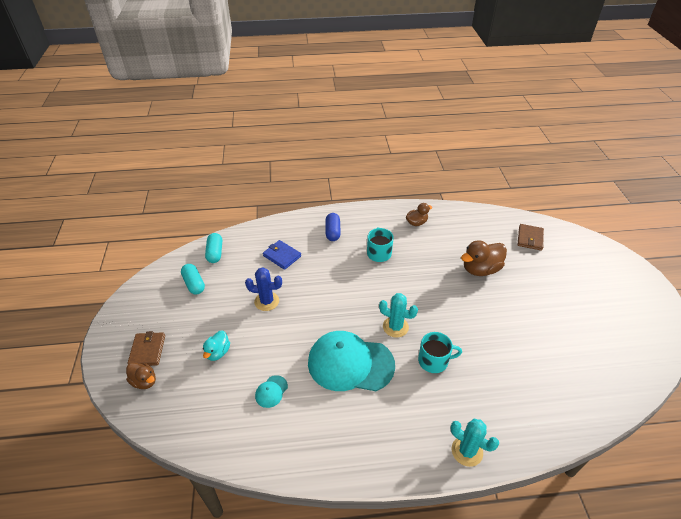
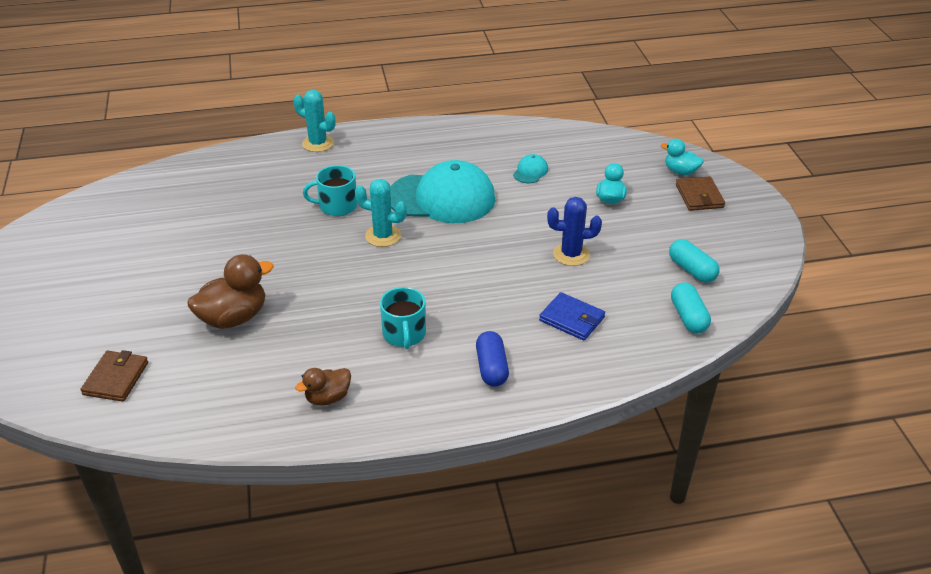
camera: 175 degrees right, 5 degrees down
(144, 381) = (680, 171): brown duck -> turquoise duck

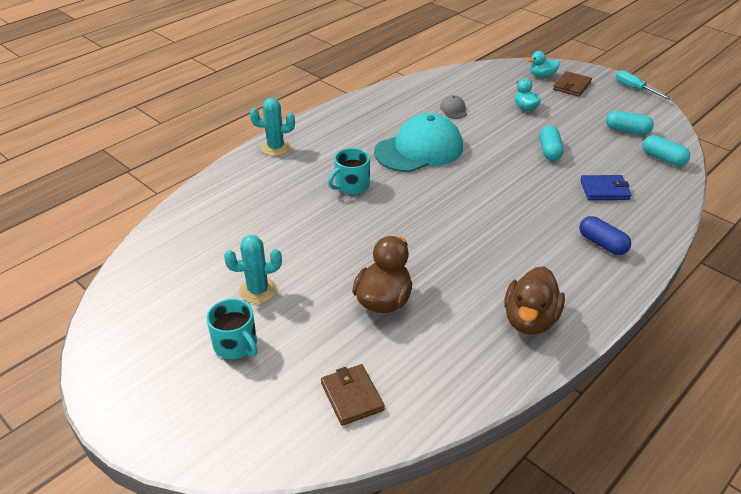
camera: 35 degrees left, 0 degrees up
(328, 398) = (530, 320): brown duck -> brown duck, size x1.68
(383, 236) = (413, 192): turquoise cactus -> turquoise cactus (258, 290)
(404, 334) = (519, 250): turquoise mug -> turquoise mug (236, 345)
(530, 171) = (453, 109): turquoise cap -> grey cap
(571, 254) = (549, 151): blue cactus -> turquoise capsule
(699, 196) = (572, 86): brown wallet -> brown wallet turned 75 degrees clockwise
(774, 228) = (635, 89): none -> turquoise screwdriver

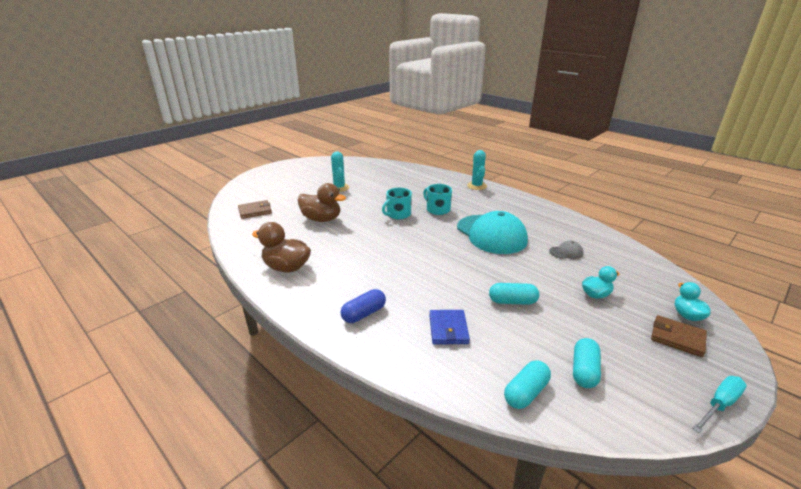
camera: 90 degrees right, 10 degrees down
(236, 345) = (302, 185): turquoise mug -> turquoise mug (398, 214)

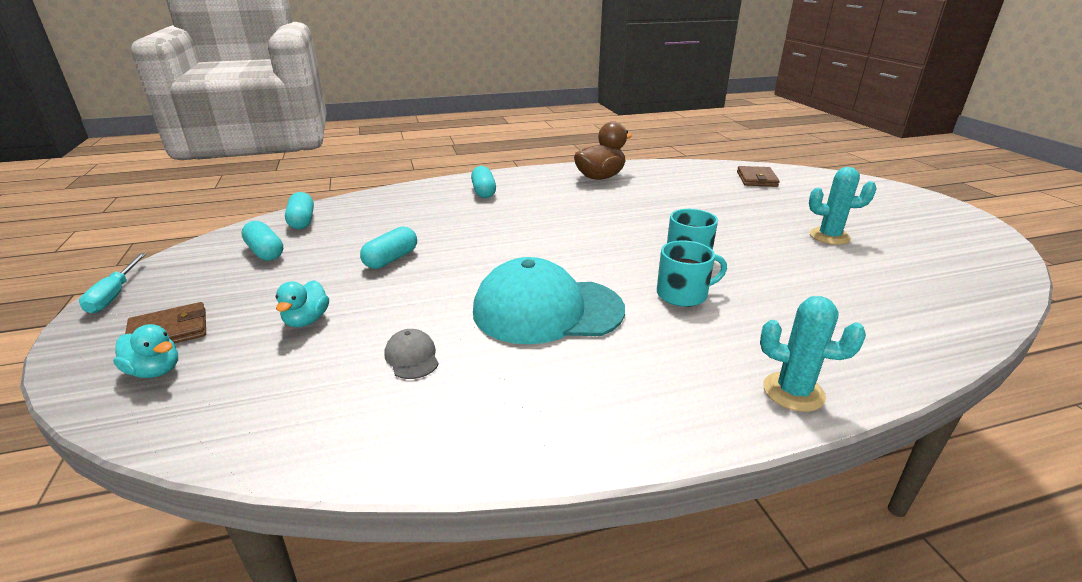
camera: 120 degrees right, 0 degrees up
(321, 219) = (706, 207): brown duck -> none
(364, 314) = (483, 192): blue capsule -> turquoise capsule
(448, 329) = (410, 216): blue wallet -> none
(566, 252) = (412, 357): grey cap -> grey cap turned 135 degrees clockwise

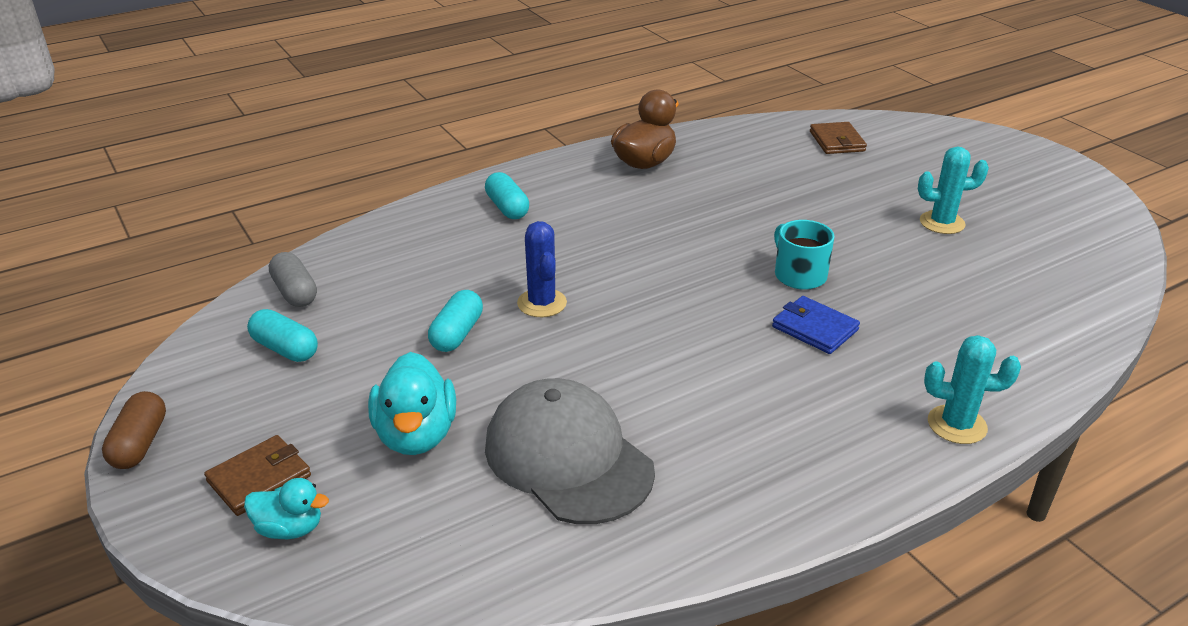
camera: 15 degrees left, 5 degrees up
(115, 295) = (140, 444): turquoise screwdriver -> brown capsule
(302, 221) = (295, 292): turquoise capsule -> grey capsule
(307, 320) = (416, 435): turquoise duck -> turquoise duck, size x1.68
(412, 357) = (568, 458): grey cap -> grey cap, size x2.48
(468, 249) = (542, 303): none -> blue cactus
(547, 310) = (680, 374): turquoise cap -> none
(683, 294) = (815, 328): turquoise mug -> blue wallet

